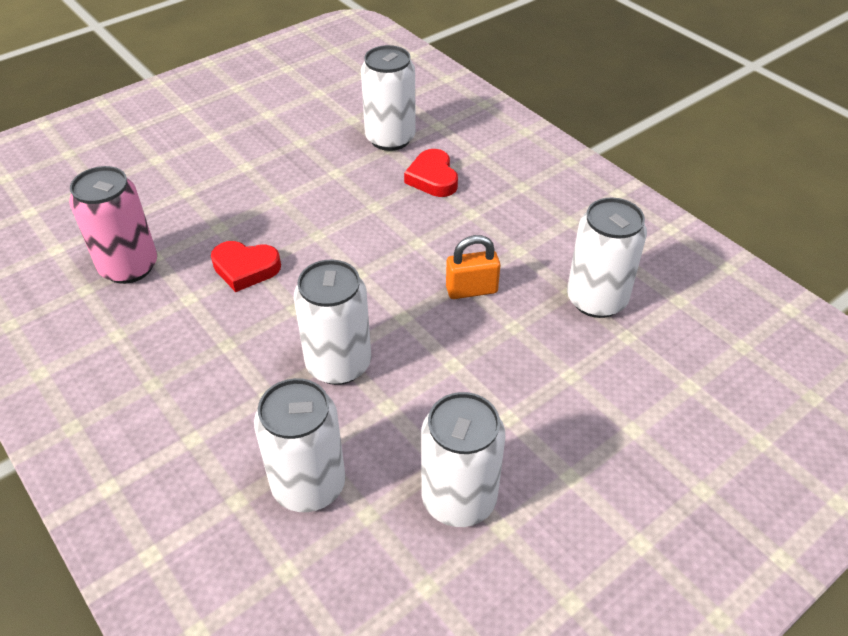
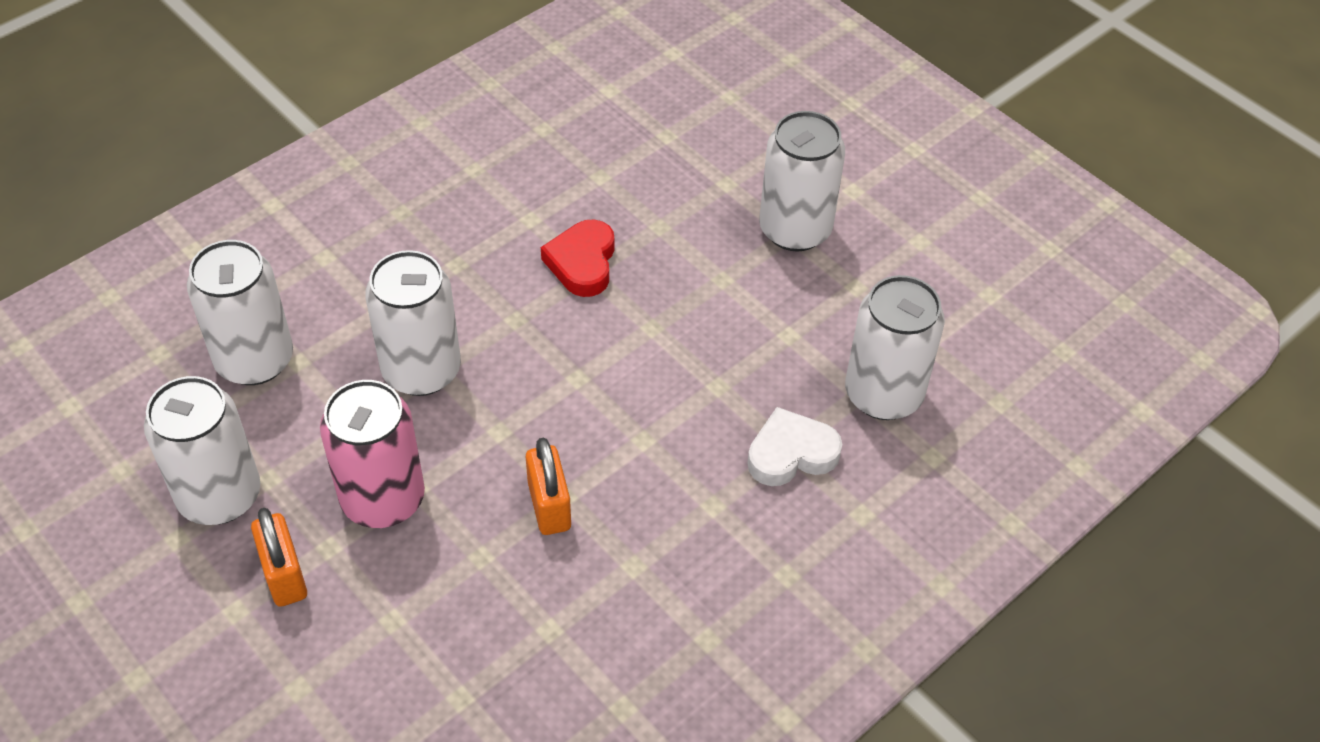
camera: 85 degrees right, 5 degrees up
(129, 267) = (581, 157): pink can -> pink can (383, 499)
(433, 178) = (791, 453): red heart -> white heart
(536, 444) = (284, 575): none -> orange padlock
(596, 300) = (532, 663): white can -> white can (795, 229)

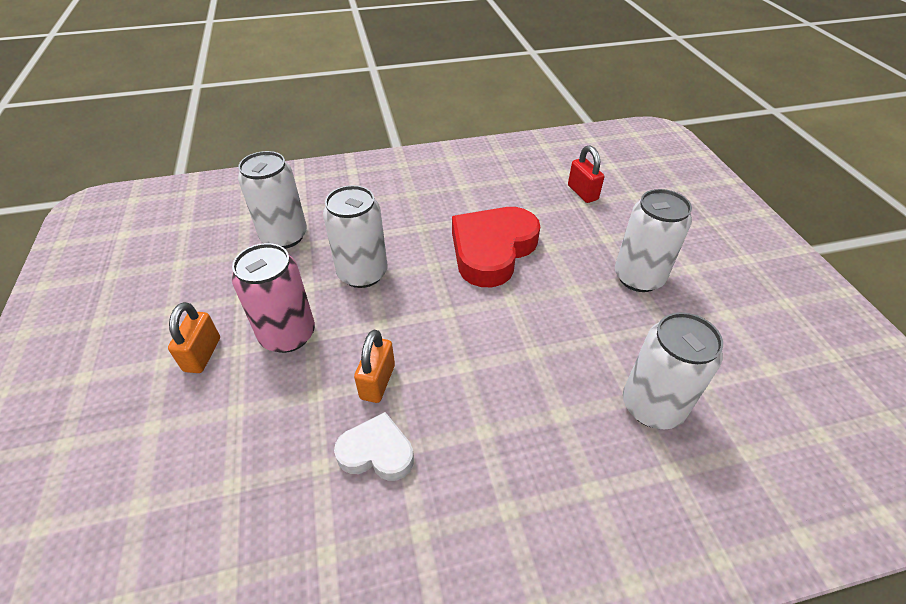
camera: 30 degrees right, 5 degrees down
(219, 496) = (209, 296): white can -> none
(582, 263) = (492, 250): red heart -> red heart, size x1.83
(657, 118) = (582, 193): none -> red padlock
(791, 453) = (560, 419): white heart -> white heart (377, 452)

